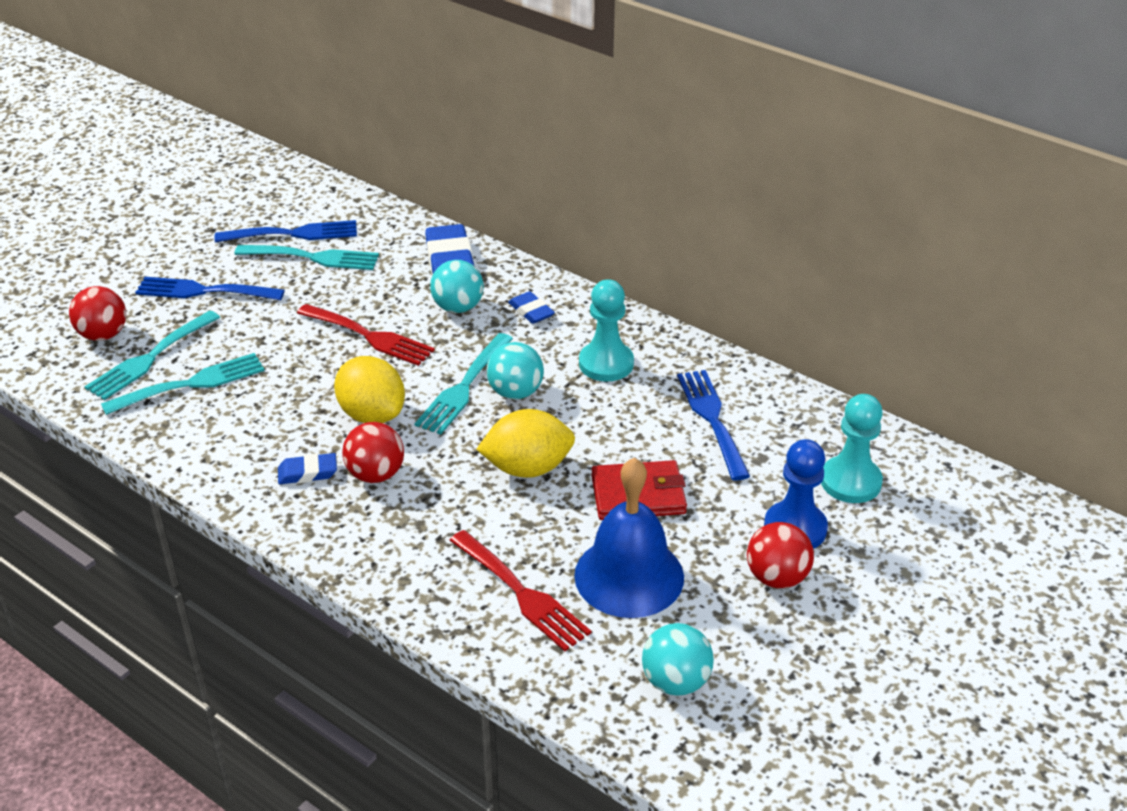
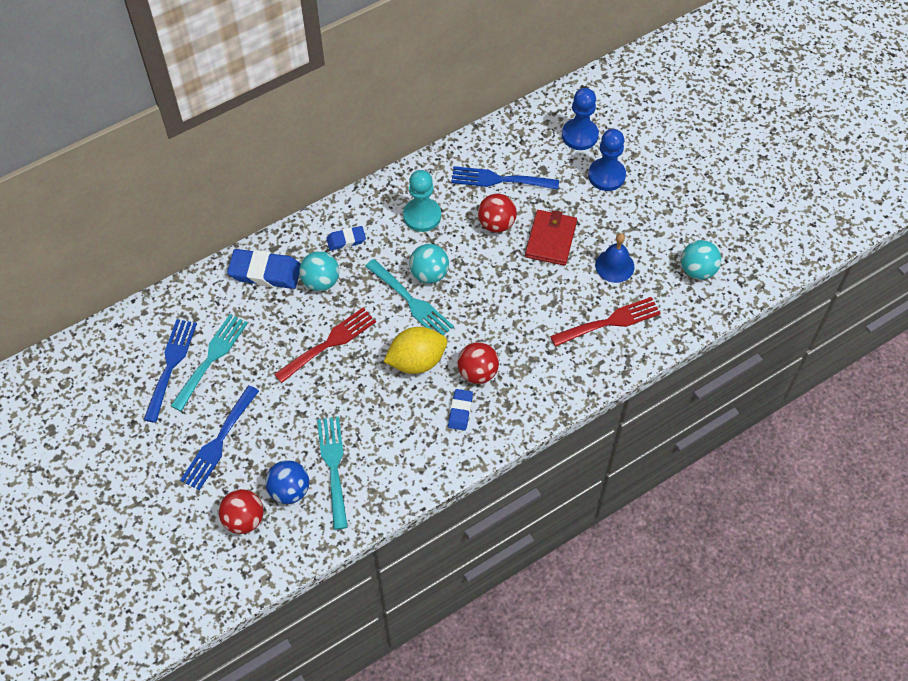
camera: 70 degrees left, 20 degrees up
(150, 358) = (289, 490): turquoise fork -> blue ball
(527, 468) = (505, 288): yellow lemon -> none
(629, 576) = (614, 266): blue bell -> blue bell, size x0.60
(777, 577) = (640, 198): red ball -> red ball (496, 224)
(850, 482) = (579, 135): turquoise pawn -> blue pawn

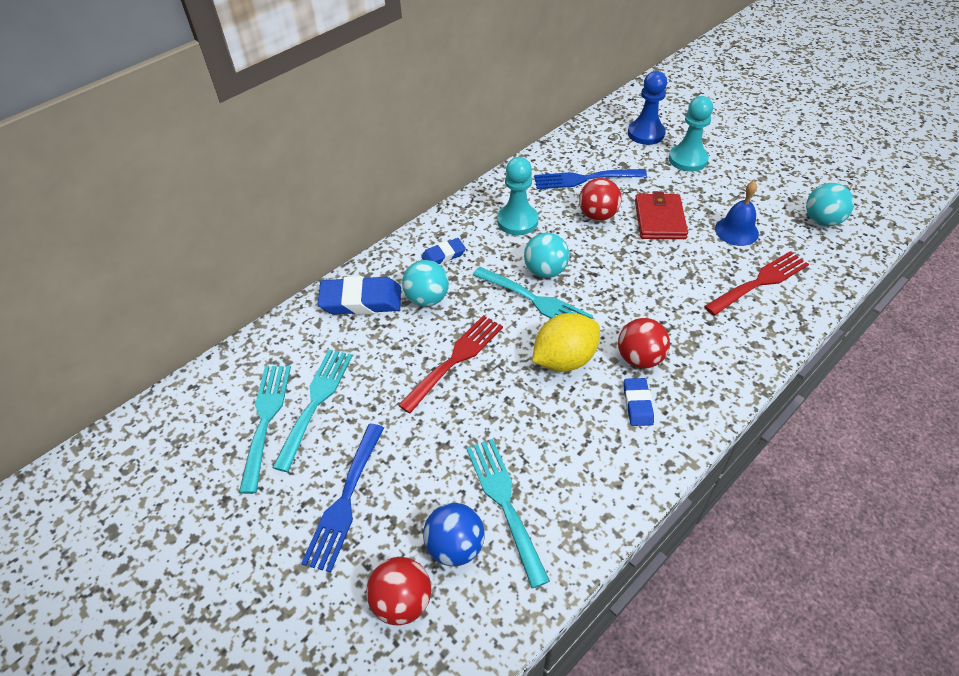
camera: 10 degrees left, 10 degrees down
(171, 365) = (265, 419): blue fork -> turquoise fork
(606, 175) = (688, 159): blue pawn -> turquoise pawn

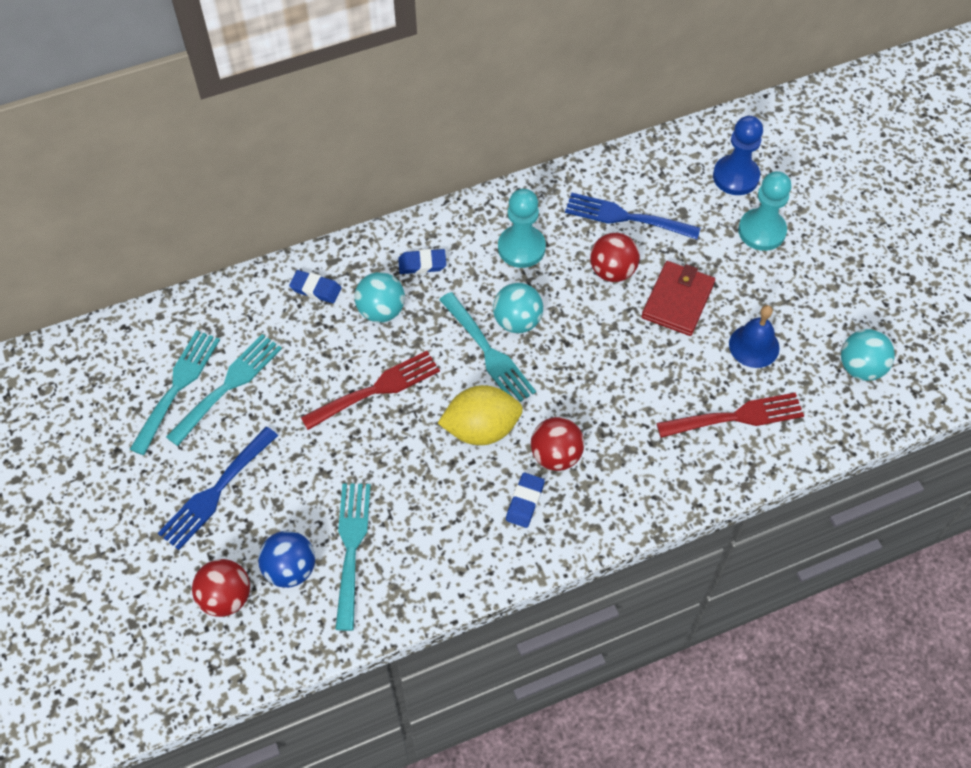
camera: 20 degrees right, 10 degrees up
(361, 300) = (316, 289): blue eraser -> blue eraser, size x0.56

